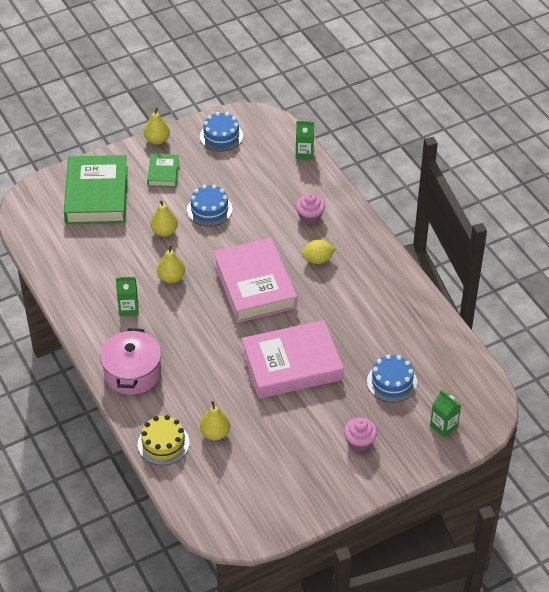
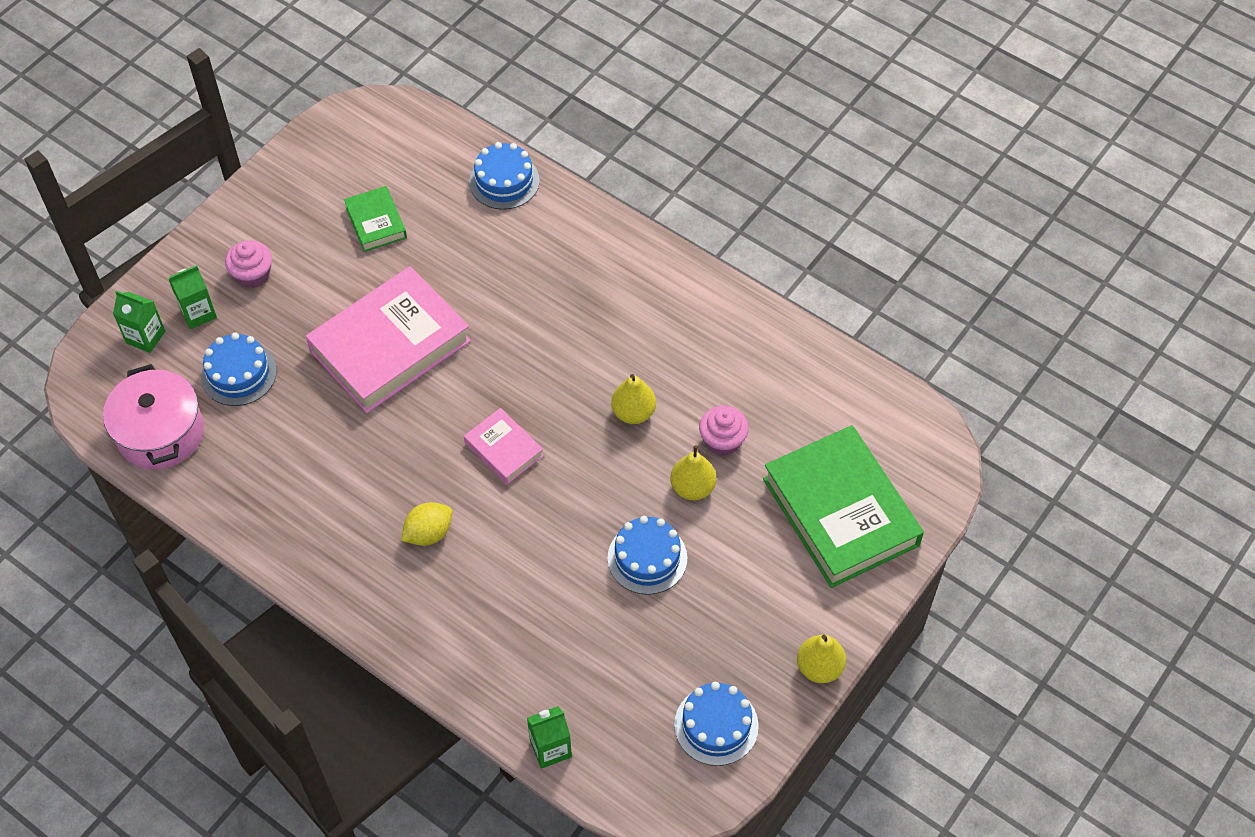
camera: 155 degrees right, 10 degrees up
(128, 308) = (663, 340): green carton -> green carton (198, 313)
(132, 373) = (599, 253): pink pot -> pink pot (160, 433)
(163, 173) = (764, 600): green book -> green book (376, 222)
(163, 443) = (504, 181): yellow cake -> blue cake
(215, 433) = (446, 217): yellow pear -> none
(255, 285) = (504, 449): pink book -> pink book, size x0.49
(310, 216) = (478, 612): pink cupcake -> pink cupcake (722, 441)

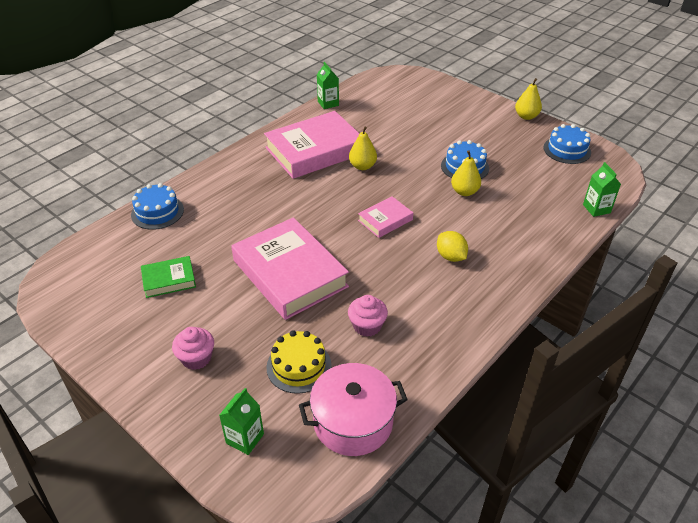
camera: 85 degrees left, 15 degrees down
(198, 313) = (228, 397): green carton -> green carton (328, 103)
(238, 374) = (299, 366): blue cake -> yellow cake
(668, 345) = (315, 151): none -> pink book
(692, 488) = (417, 148): yellow pear -> yellow pear (464, 192)
(722, 441) = (385, 136): pink cupcake -> pink cupcake (367, 326)
(840, 512) = (433, 103): green book -> none

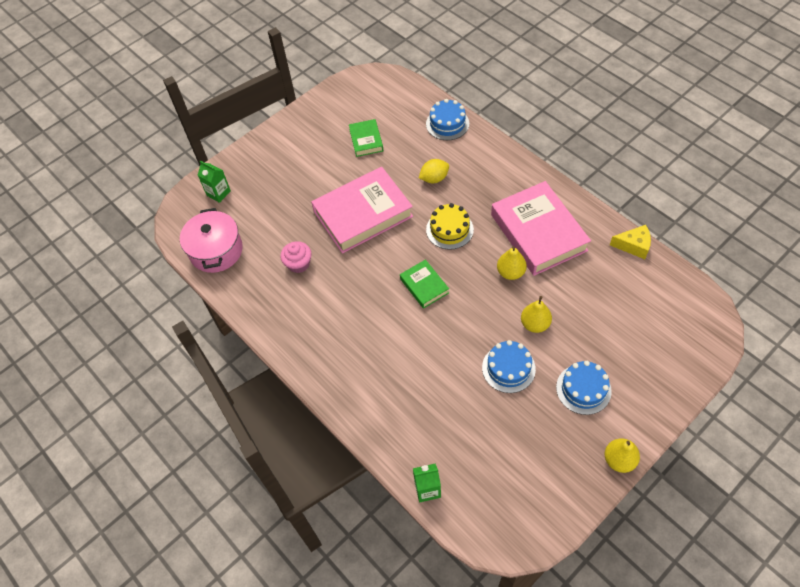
camera: 100 degrees right, 15 degrees up
(196, 358) = (288, 163): pink cupcake -> none
(299, 366) = (269, 220): yellow cake -> yellow cake (449, 229)
(328, 103) = (633, 246): green carton -> yellow cheese
(385, 220) = (424, 286): pink book -> green book
(450, 256) = (369, 333): yellow lemon -> yellow lemon (434, 178)
(464, 192) = (464, 361): yellow pear -> yellow pear (535, 324)
(567, 150) = (542, 490): blue cake -> blue cake (583, 389)

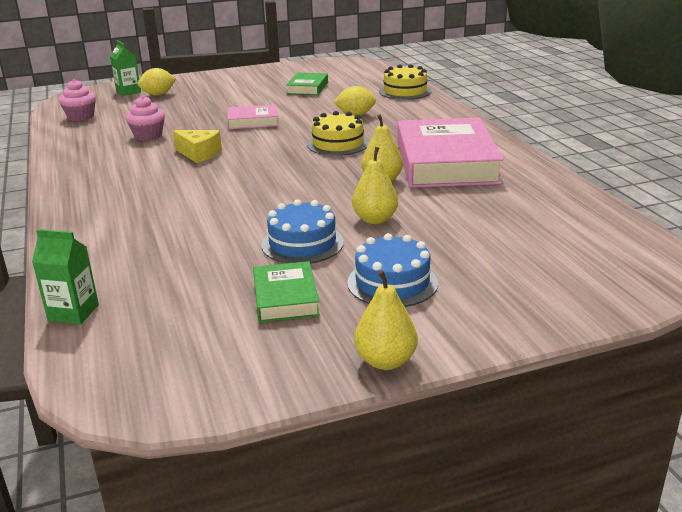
camera: 20 degrees right, 30 degrees down
(216, 251) = (81, 117): pink pot -> pink cupcake
(249, 190) = (158, 94): none -> yellow lemon
(363, 214) = (253, 121): pink book -> pink book, size x0.49
(424, 286) = (265, 170): green book -> green book (285, 297)
(447, 124) = (405, 91): blue cake -> yellow cake
(633, 246) = (571, 191): yellow cheese -> yellow cheese (199, 154)

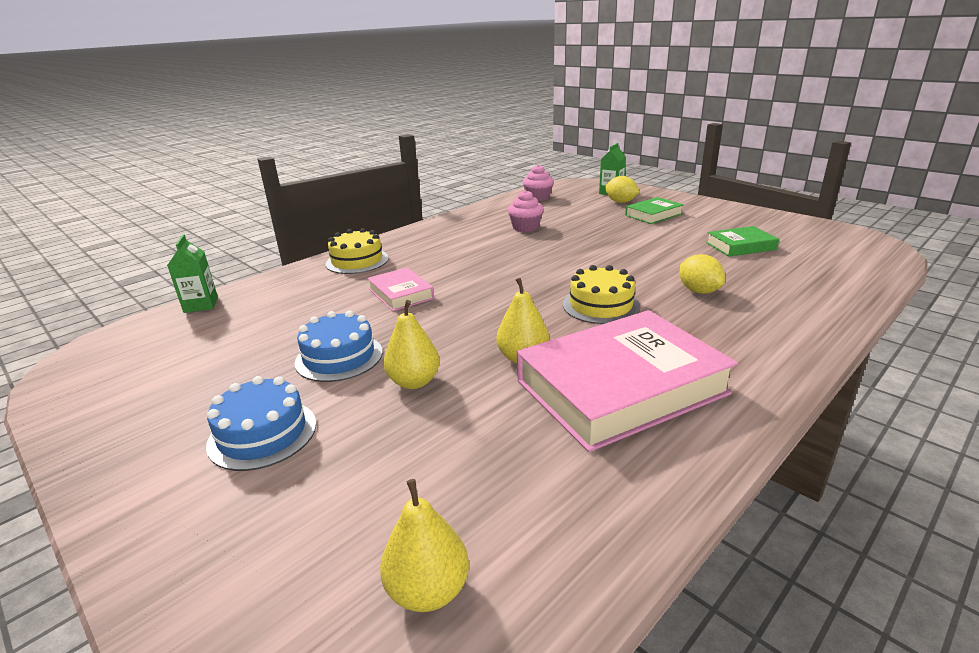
camera: 65 degrees right, 0 degrees up
(199, 154) = (506, 255): yellow cheese -> none
(253, 121) = (608, 251): pink book -> pink book (401, 294)
(285, 297) = (226, 380): green book -> green book (653, 214)
(385, 361) = (94, 473): yellow pear -> yellow pear (428, 590)
(405, 91) = (830, 297): yellow cake -> yellow cake (357, 261)

